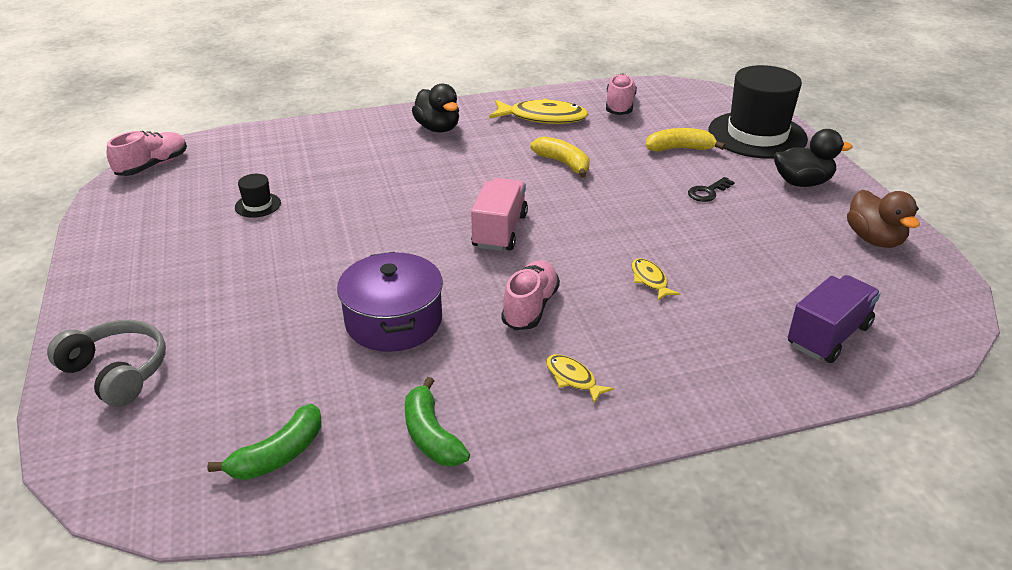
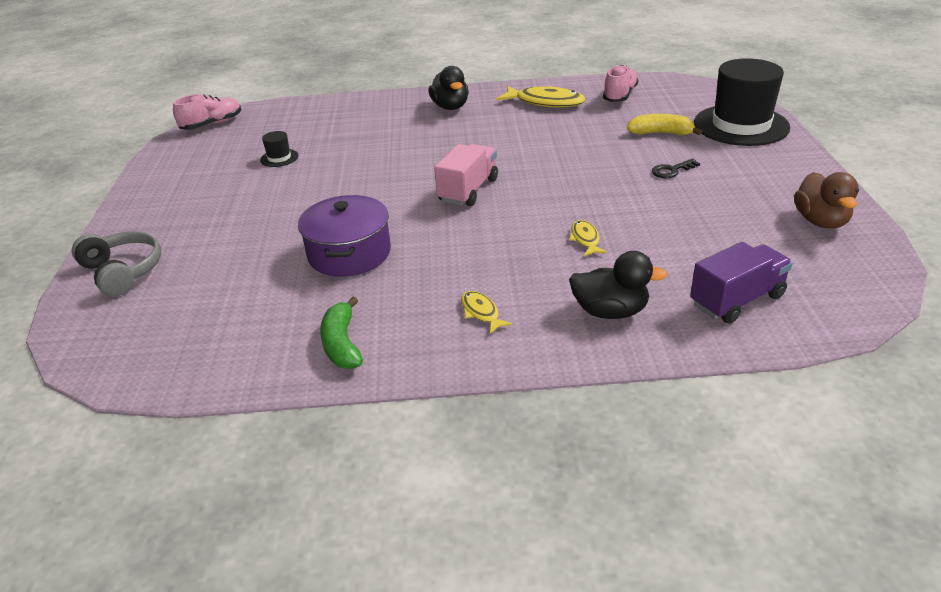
camera: 15 degrees right, 0 degrees up
(279, 455) = (216, 345): green banana -> none
(530, 307) = (469, 252): pink shoe -> none
(563, 163) = (548, 140): yellow banana -> none
(802, 182) = (768, 168): black duck -> black duck (610, 311)

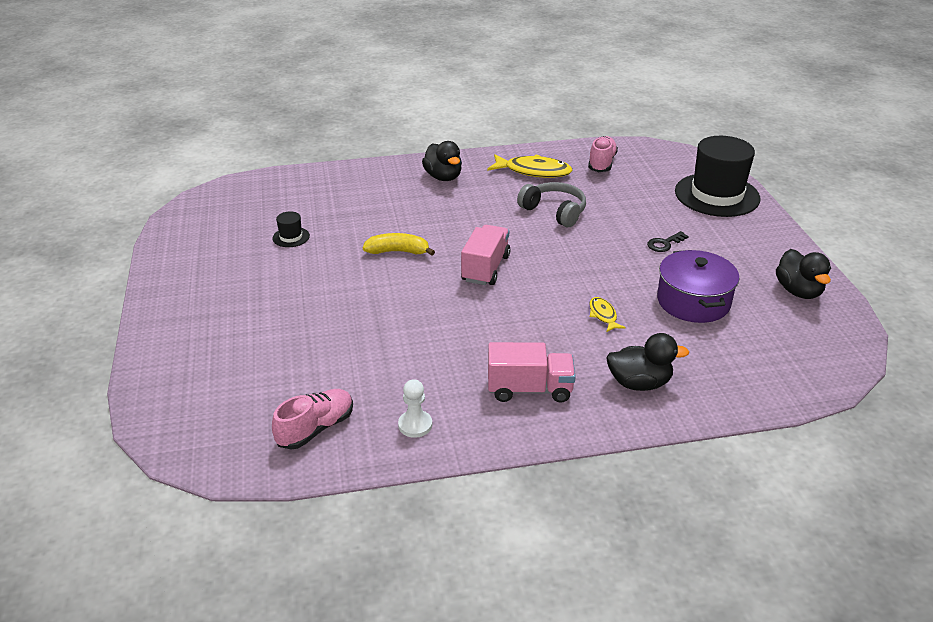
camera: 10 degrees left, 0 degrees up
(123, 271) = (180, 364): grey headphones -> grey headphones (554, 211)
(212, 124) = (207, 200): pink shoe -> pink shoe (316, 429)
(342, 344) = (415, 425): green banana -> white pawn
(349, 253) = (393, 337): purple pot -> purple pot (693, 301)
(481, 312) = (529, 389): yellow fish -> pink truck
(661, 133) = (647, 204): yellow banana -> yellow banana (398, 251)
(737, 300) = (741, 368): purple truck -> none
(820, 221) = (798, 291): brown duck -> black duck

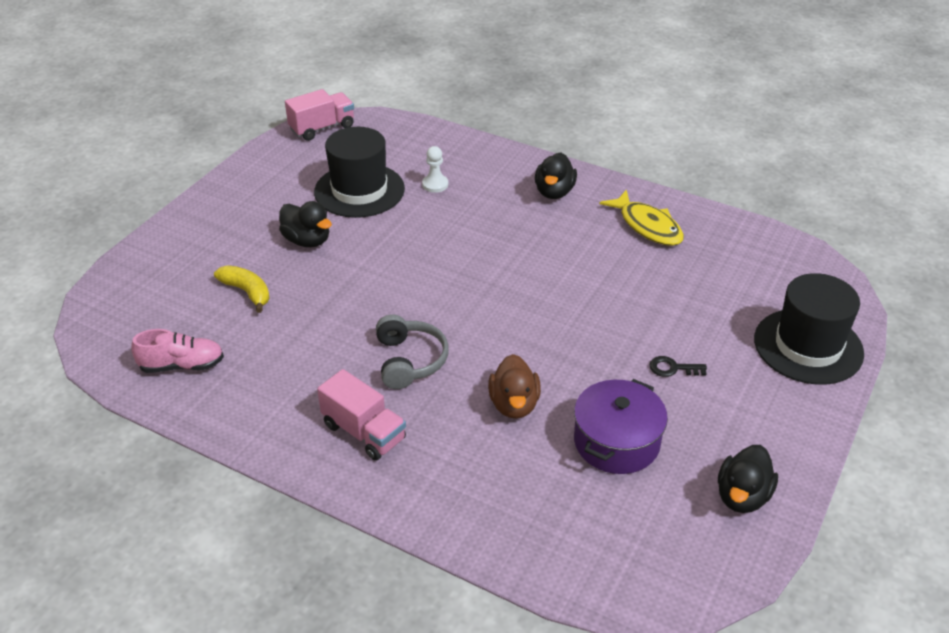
camera: 40 degrees right, 5 degrees up
(291, 237) = (359, 190): black hat -> black hat, size x2.43
(398, 251) = (423, 247): yellow banana -> yellow banana (247, 292)
(415, 425) = (247, 406): white pawn -> white pawn (435, 184)
(485, 268) = (473, 302): pink truck -> pink truck (322, 128)
(554, 211) = (610, 278): grey headphones -> grey headphones (409, 361)
(601, 163) = (730, 250): pink shoe -> none
(603, 315) = (514, 404): yellow fish -> brown duck
(639, 383) = (458, 485): black duck -> black duck (307, 240)

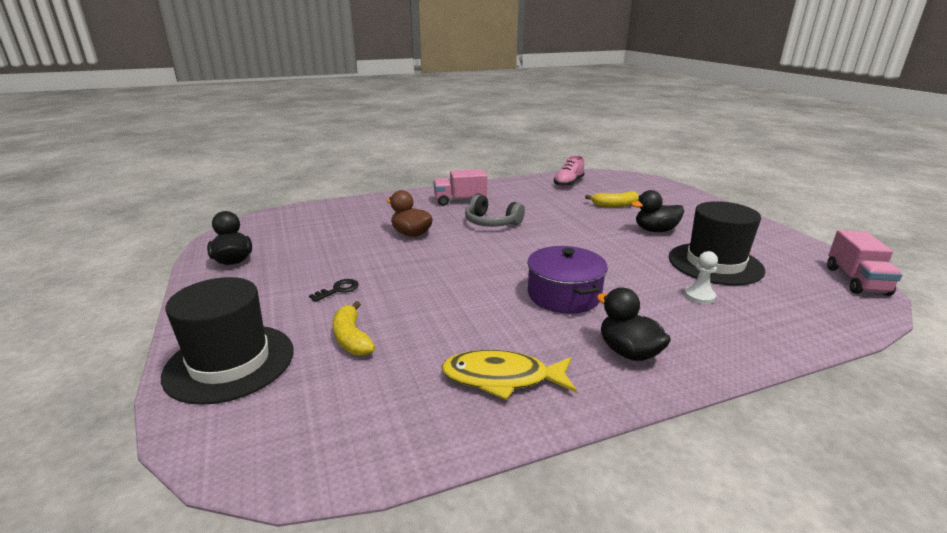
camera: 130 degrees right, 15 degrees down
(616, 442) = (334, 247): purple pot -> purple pot (564, 295)
(708, 310) = (351, 338): none -> yellow banana

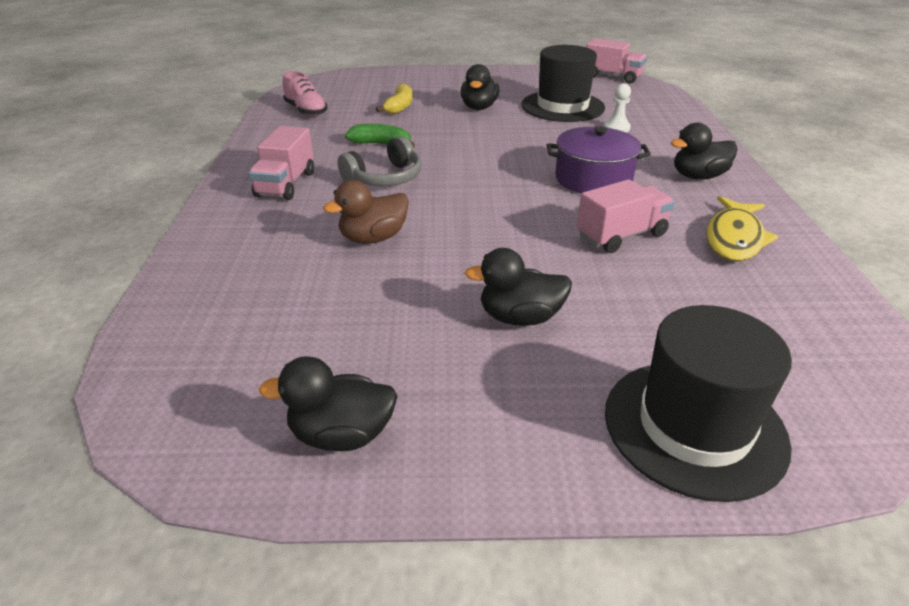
camera: 70 degrees left, 10 degrees up
(338, 290) = (520, 317): black key -> black duck
(351, 338) = (651, 317): yellow banana -> none
(468, 317) = (621, 235): none -> pink truck
(541, 212) = (381, 144): none -> green banana

